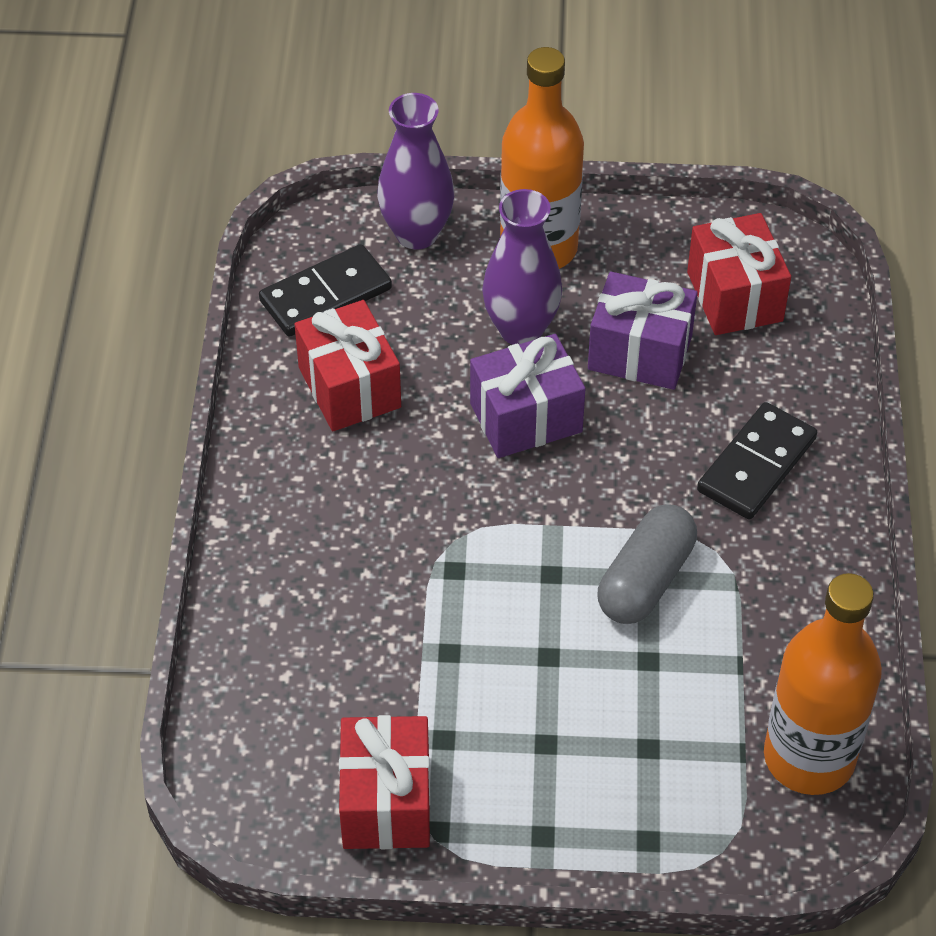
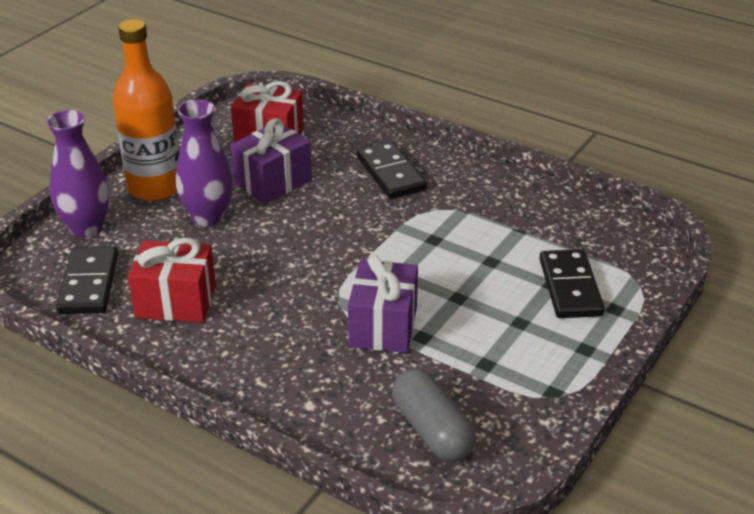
camera: 60 degrees left, 15 degrees down
(386, 802) = (515, 407): red gift -> none
(526, 417) = (275, 240): purple gift -> purple gift (383, 326)
(645, 580) = (434, 241): grey capsule -> grey capsule (432, 430)
(656, 771) = (570, 287): none -> black domino
(809, 757) = (598, 231): orange bottle -> none

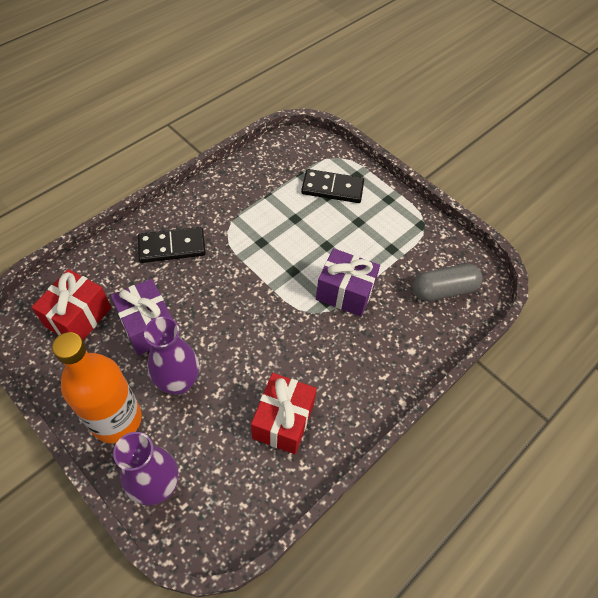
camera: 80 degrees left, 20 degrees up
(89, 284) = (240, 488): black domino -> none

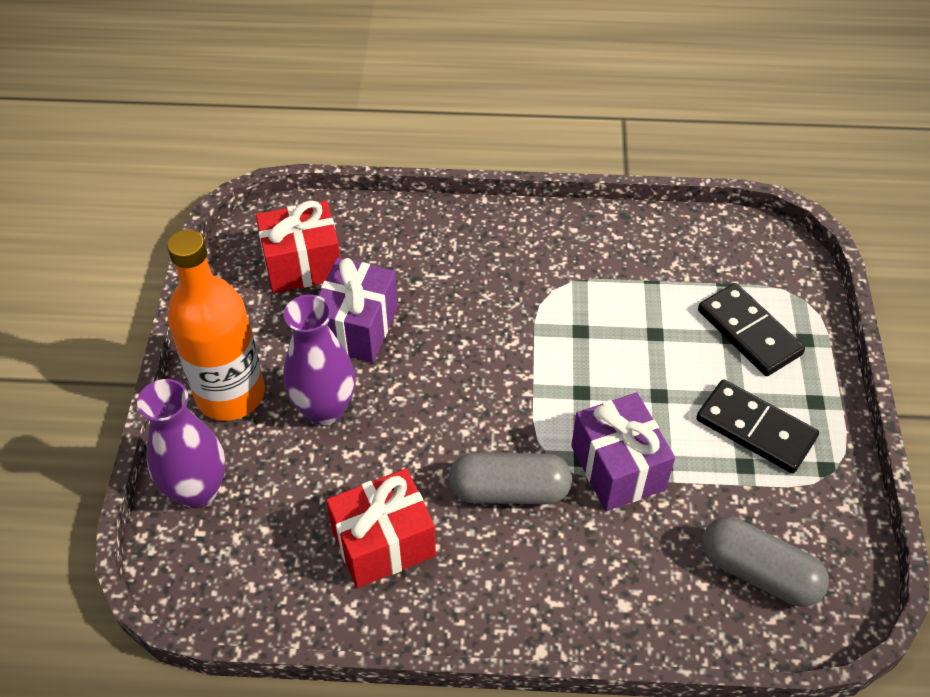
camera: 50 degrees right, 5 degrees down
(172, 247) = (472, 262): black domino -> black domino (755, 429)
(312, 343) = (509, 491): none -> grey capsule

